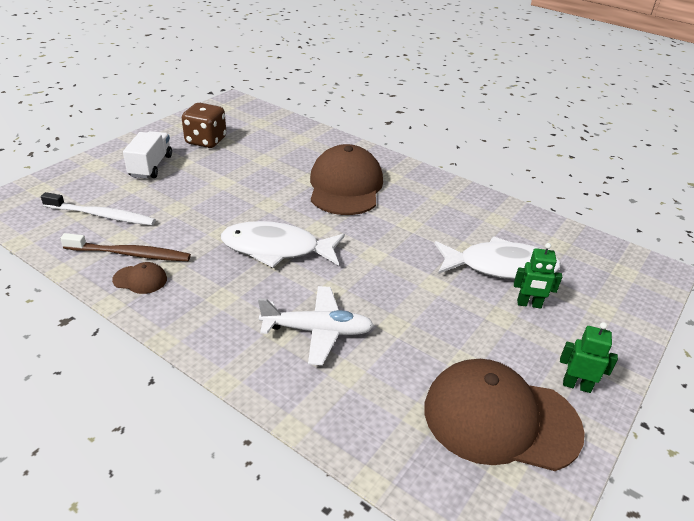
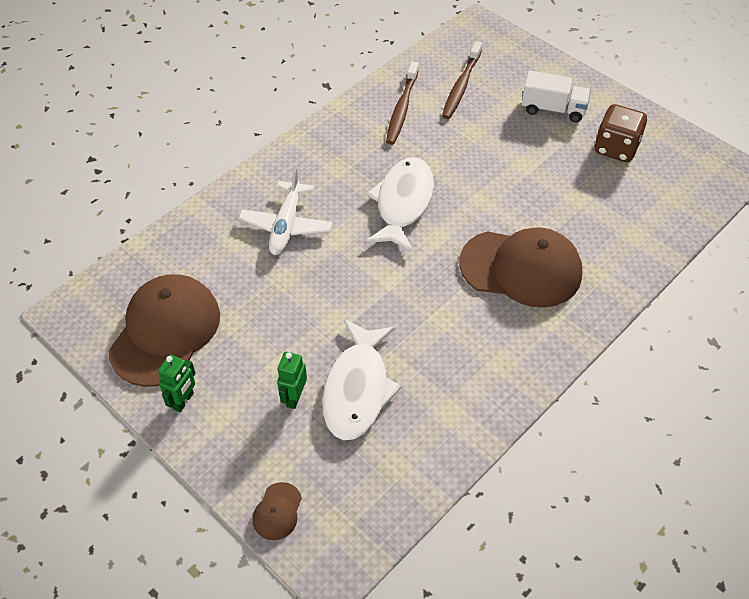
camera: 100 degrees right, 15 degrees up
(102, 215) = (461, 86): white toothbrush -> brown toothbrush
(140, 279) = (366, 117): brown cap -> brown cap (277, 511)

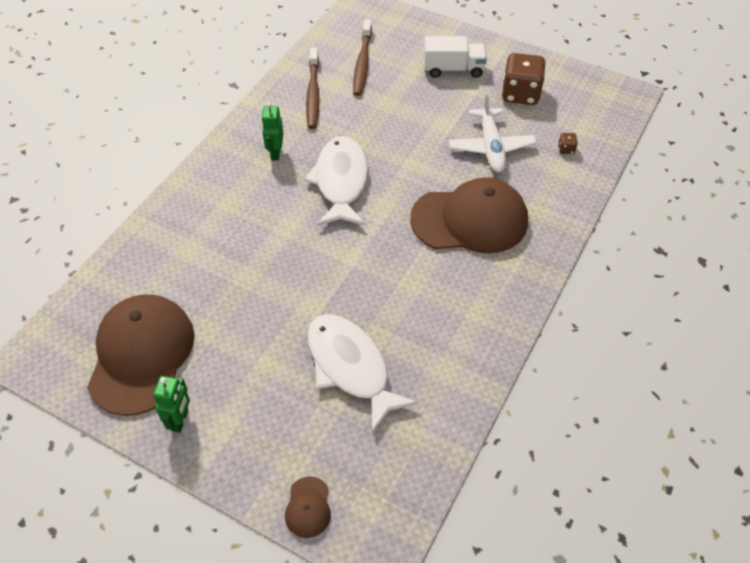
camera: 15 degrees left, 0 degrees up
(286, 225) = (234, 225): white plane -> white plane (491, 147)
(294, 397) = (291, 390): green robot -> green robot (275, 153)
(357, 389) = (351, 367): white fish -> white fish turned 150 degrees clockwise
(646, 215) = (566, 149): none -> brown dice

